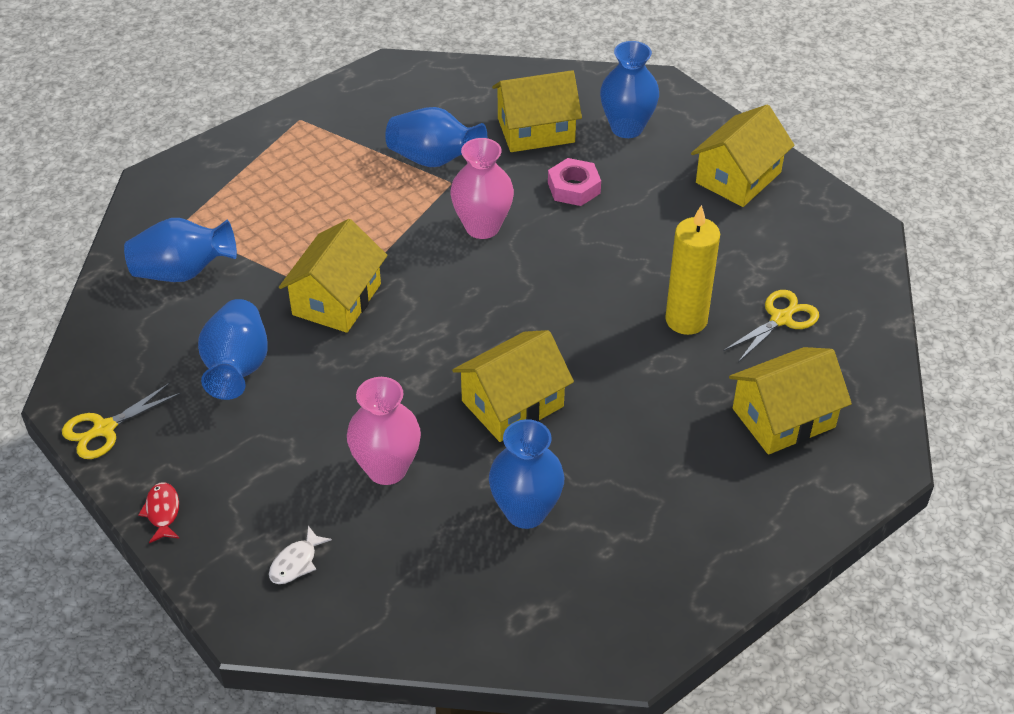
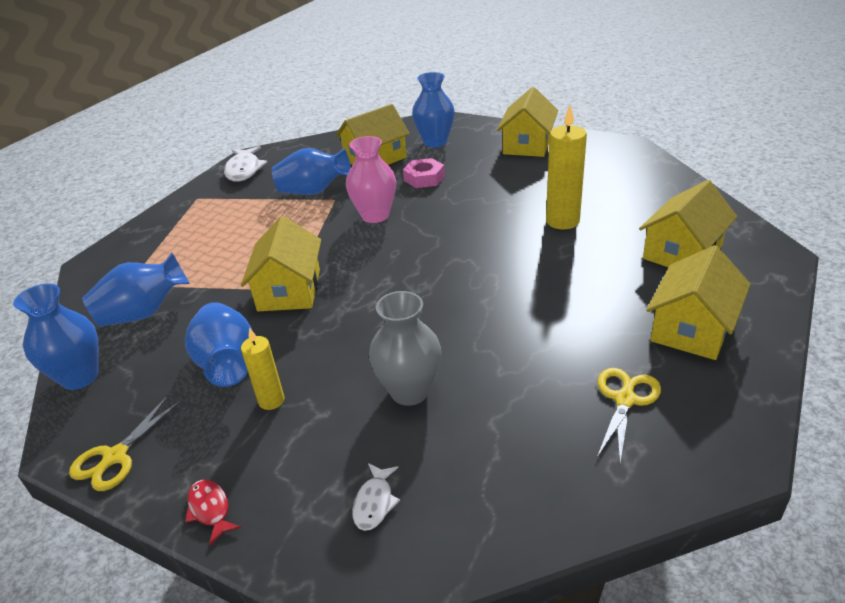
camera: 20 degrees left, 10 degrees down
(258, 426) = (271, 400): none -> yellow candle
(372, 90) = (244, 170): none -> white fish
(387, 469) = (409, 391): pink vase -> grey vase
(512, 404) = (480, 310): yellow house -> yellow house (692, 328)
(526, 512) = (552, 379): blue vase -> blue vase (80, 377)
(781, 319) = (624, 201): yellow scissors -> yellow scissors (625, 399)

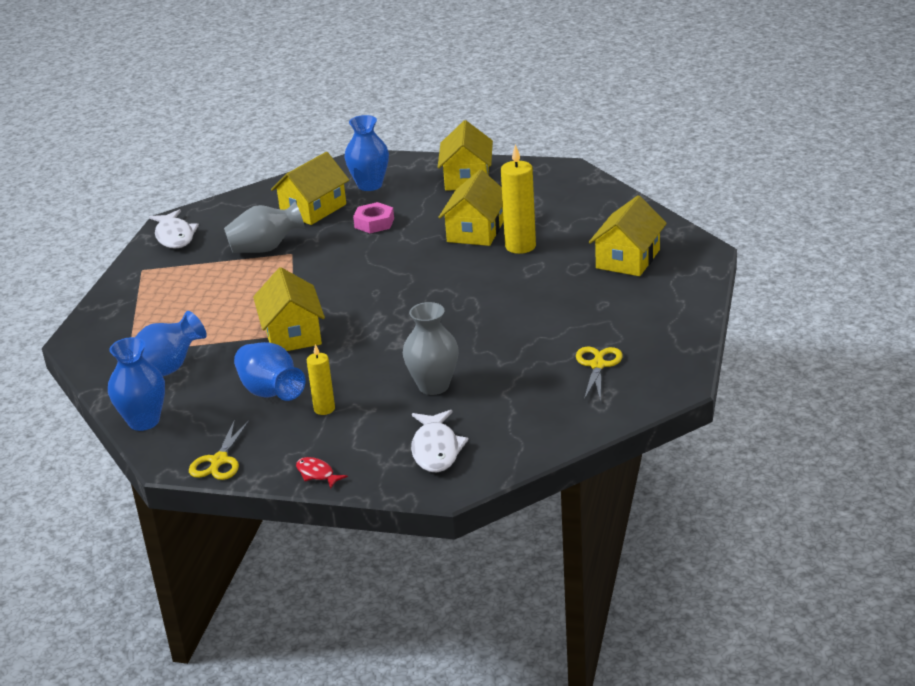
camera: 15 degrees left, 5 degrees down
(314, 191) = (265, 248): blue vase -> grey vase
(374, 502) = (436, 449): white fish -> white fish, size x1.78
(375, 215) = (341, 263): pink vase -> none
(692, 328) = (641, 313): yellow house -> yellow house (476, 231)

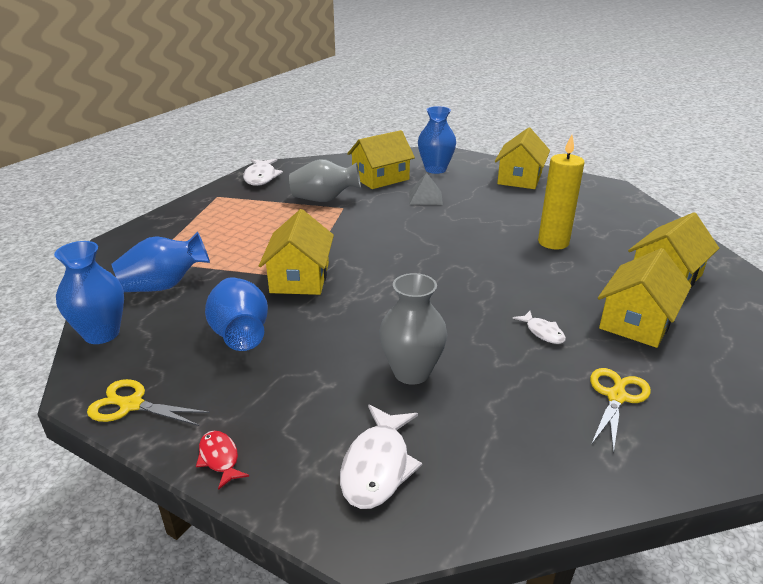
camera: 15 degrees right, 0 degrees up
(219, 461) = (131, 405): yellow scissors -> yellow scissors turned 75 degrees clockwise
(324, 409) = (281, 369): yellow candle -> none
(374, 223) = (425, 197): pink nut -> grey pyramid
(476, 231) = (514, 221): yellow house -> yellow house (637, 321)
(530, 331) = (542, 332): none -> white fish

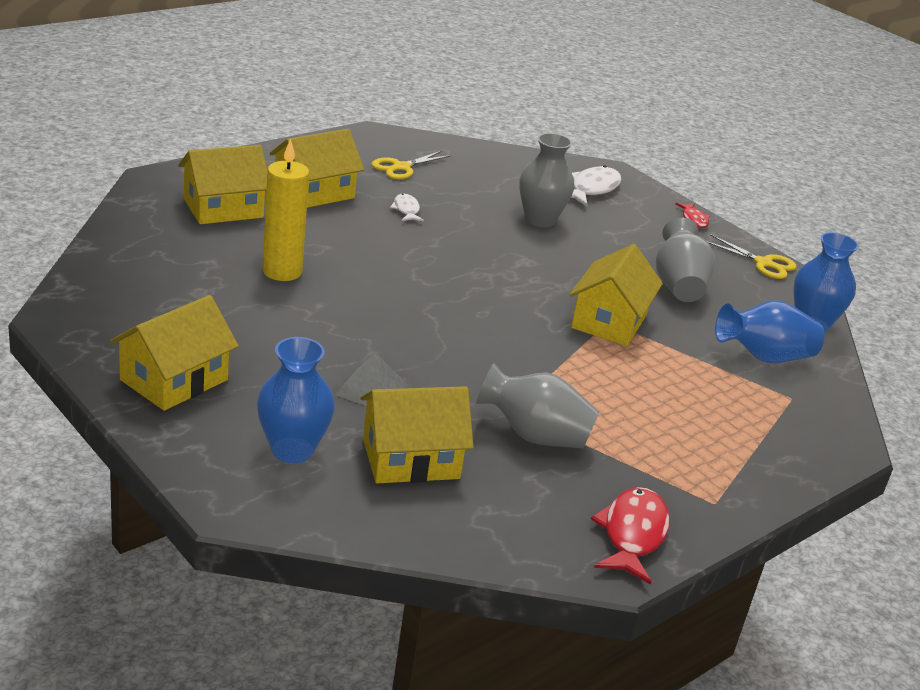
camera: 165 degrees left, 0 degrees up
(240, 334) = (678, 286): blue vase -> grey vase
(261, 177) = (632, 535): white fish -> red fish

